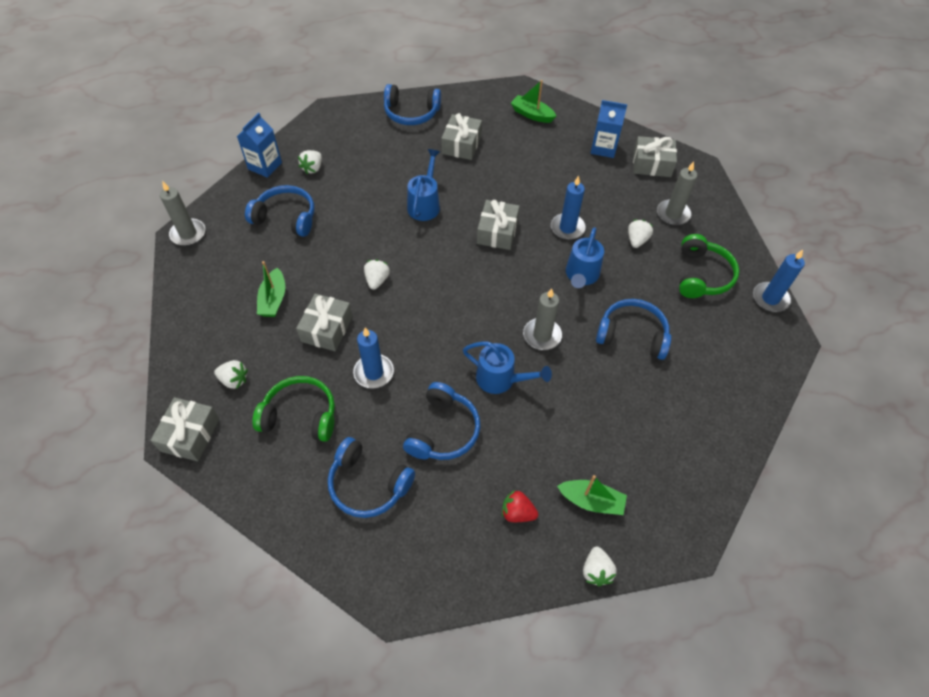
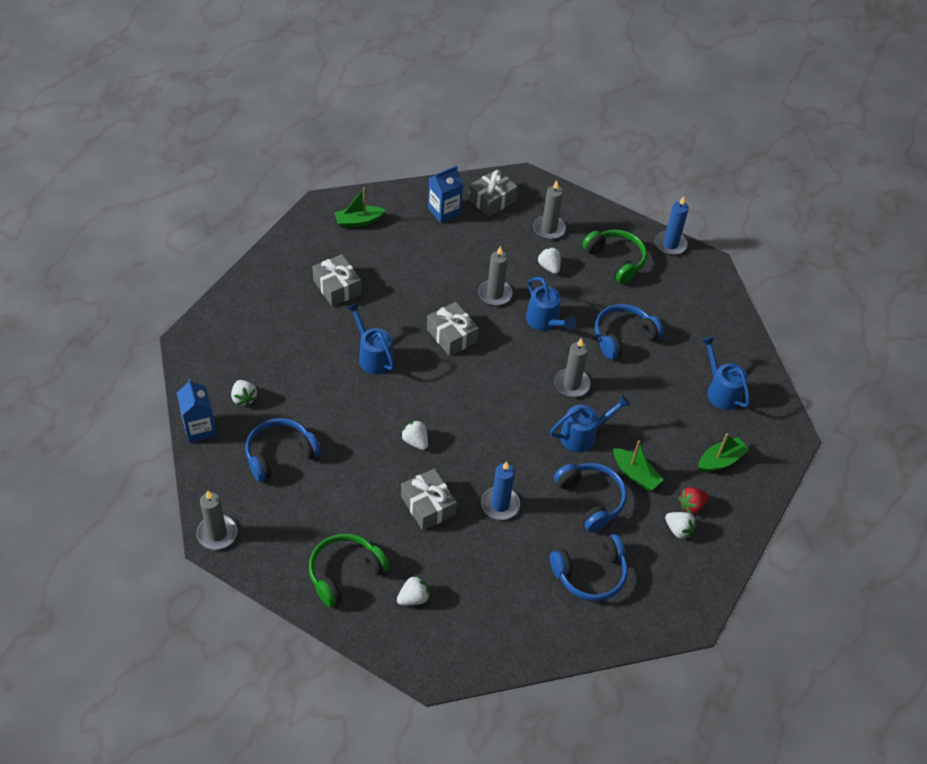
camera: 50 degrees left, 5 degrees down
(190, 435) = (436, 659): grey gift -> none
(273, 300) = (360, 520): green boat -> green boat (635, 474)
(300, 415) = (491, 576): green headphones -> green headphones (345, 573)
(411, 113) = (261, 290): blue headphones -> none
(567, 228) = (495, 294): blue candle -> grey candle
(596, 571) = (767, 496): white strawberry -> white strawberry (678, 530)
(666, 446) = (720, 391): none -> blue watering can

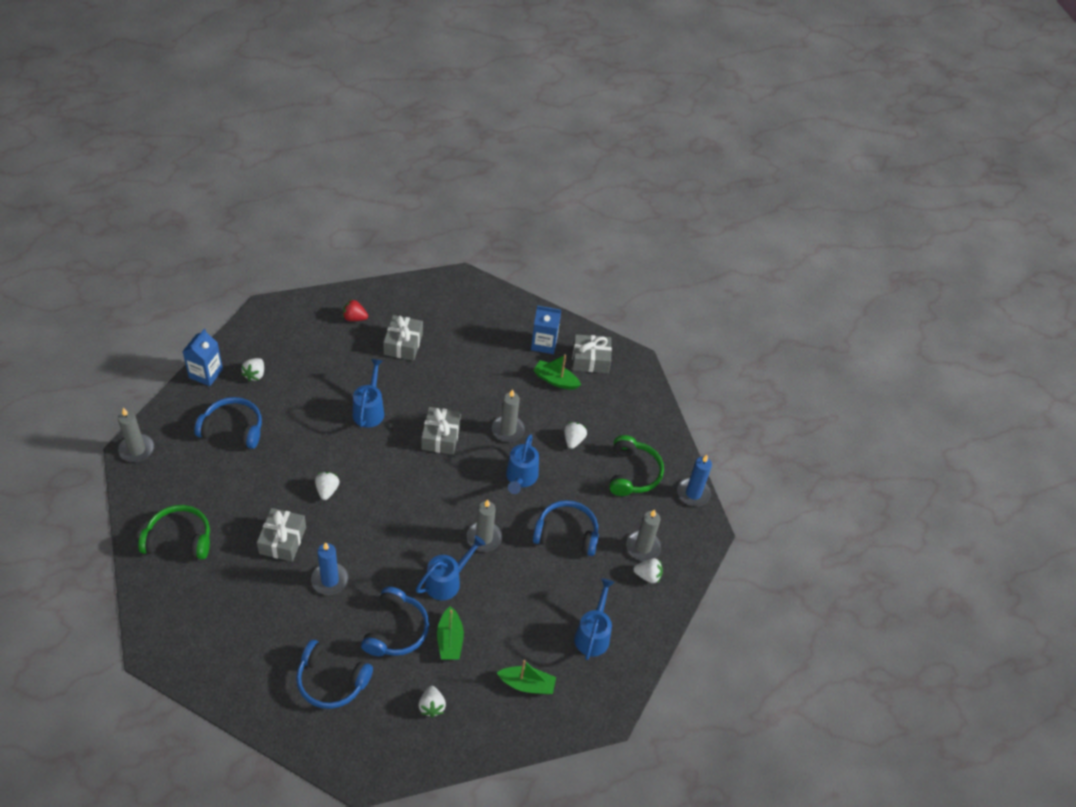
camera: 40 degrees right, 0 degrees up
(358, 221) = (473, 308): green boat -> green boat (555, 380)
(413, 598) = (199, 593): white strawberry -> white strawberry (648, 576)
(549, 229) = (608, 412): grey candle -> grey candle (643, 547)
(583, 435) = (447, 581): blue watering can -> blue watering can turned 60 degrees counterclockwise
(691, 506) = (463, 698): red strawberry -> red strawberry (354, 318)

